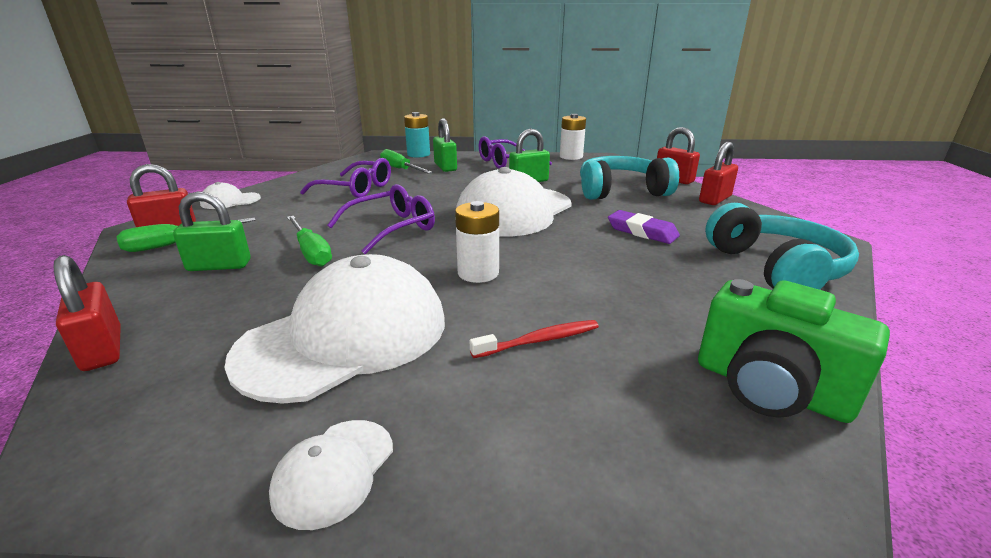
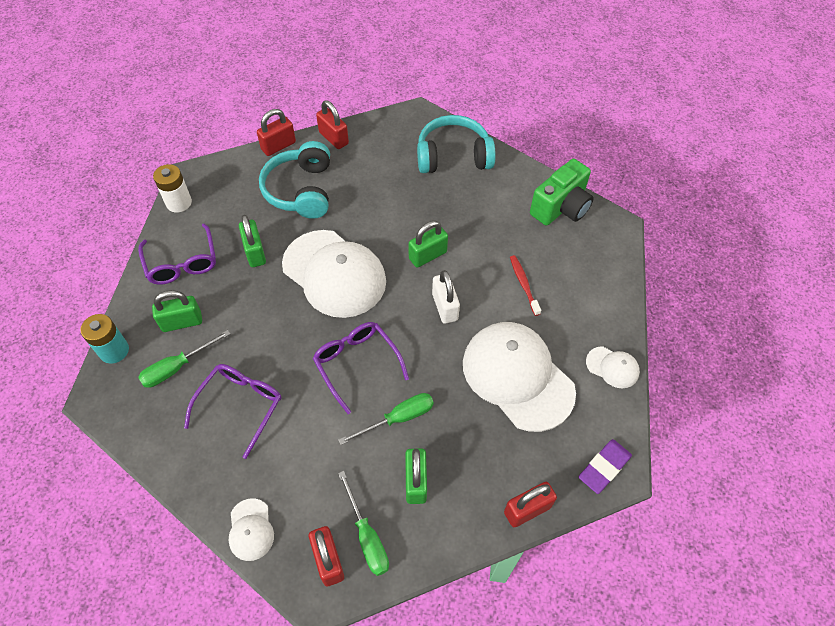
camera: 85 degrees left, 30 degrees up
(478, 273) = (445, 307): white battery -> white padlock
(564, 258) = (427, 255): none -> green padlock
(642, 231) = (389, 201): purple eraser -> purple eraser (604, 467)

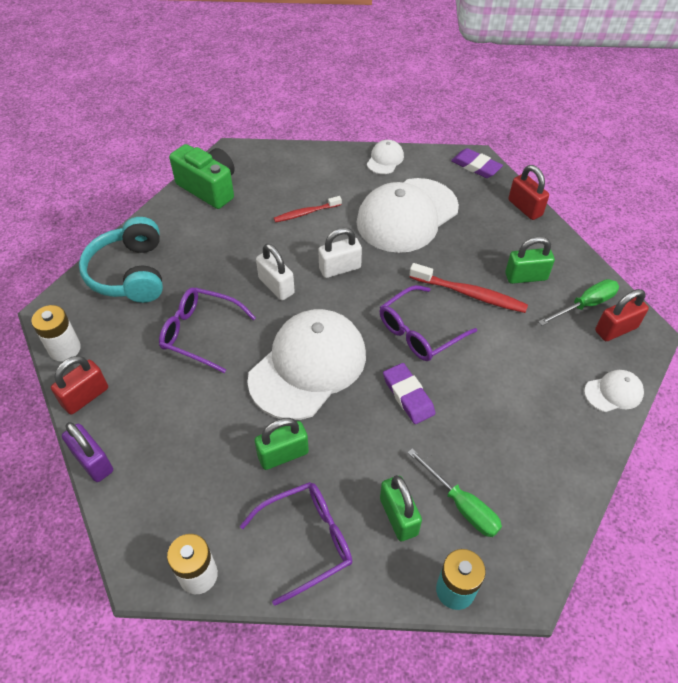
camera: 95 degrees left, 5 degrees down
(240, 405) = (491, 427): purple glasses -> purple glasses (200, 333)
(278, 146) = (93, 462): red padlock -> purple padlock
(288, 344) = (408, 395): none -> purple eraser
(301, 190) = (179, 420): turquoise headphones -> none
(379, 124) = (65, 349): none -> white battery
(398, 418) = (470, 294): green screwdriver -> red toothbrush
(427, 255) = (276, 286): green padlock -> white padlock

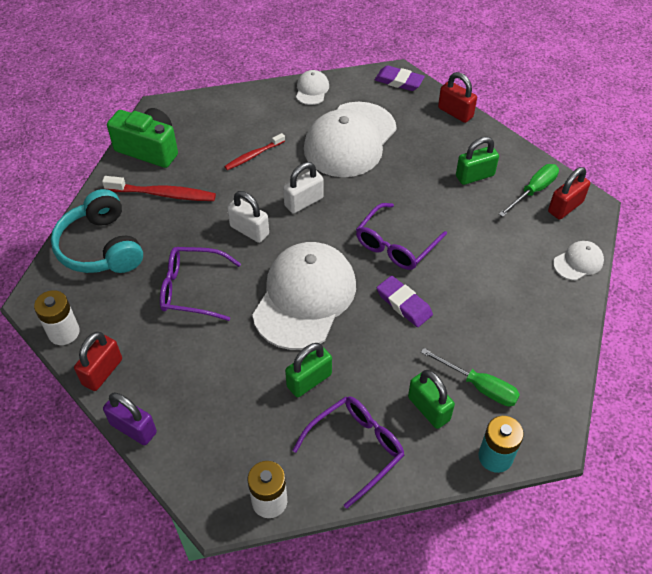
camera: 15 degrees left, 0 degrees up
(470, 294) = (430, 201): red toothbrush -> red toothbrush (163, 194)

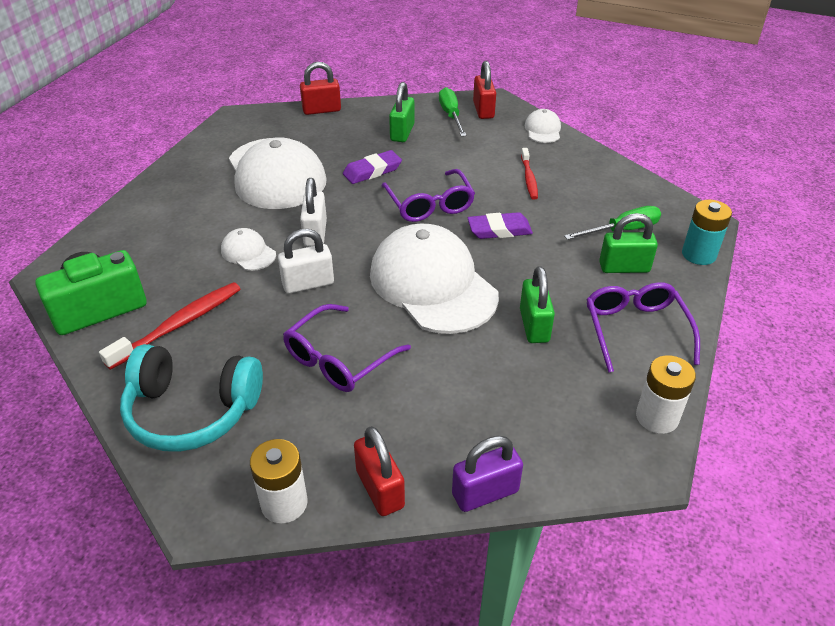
camera: 55 degrees left, 10 degrees down
(253, 155) = (214, 238): red toothbrush -> red toothbrush (529, 178)
(312, 90) = (182, 166): white cap -> white cap (248, 252)
(399, 81) = (245, 119): purple eraser -> purple eraser (372, 171)

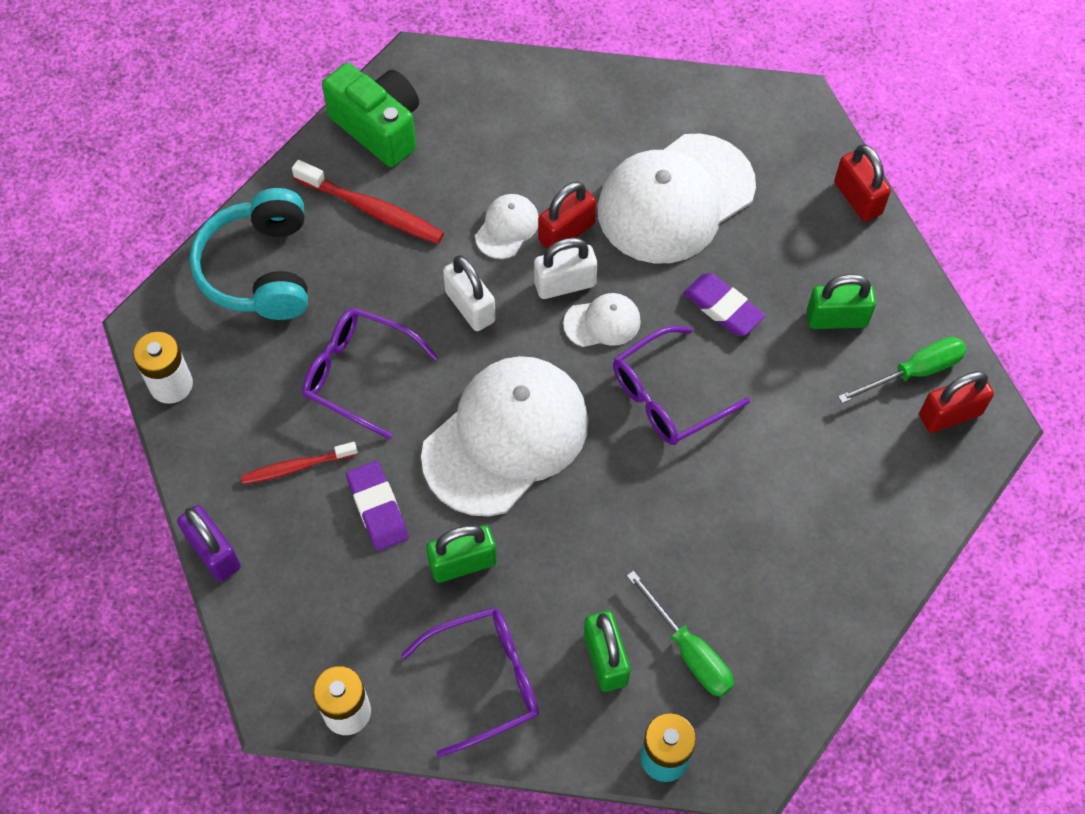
camera: 75 degrees right, 20 degrees up
(380, 489) = (201, 459): red padlock -> red padlock (566, 232)
(499, 230) = (639, 493): purple eraser -> purple eraser (378, 508)
(529, 178) = (777, 511): red toothbrush -> red toothbrush (297, 467)
(543, 130) = (924, 511): white cap -> white cap (602, 322)

